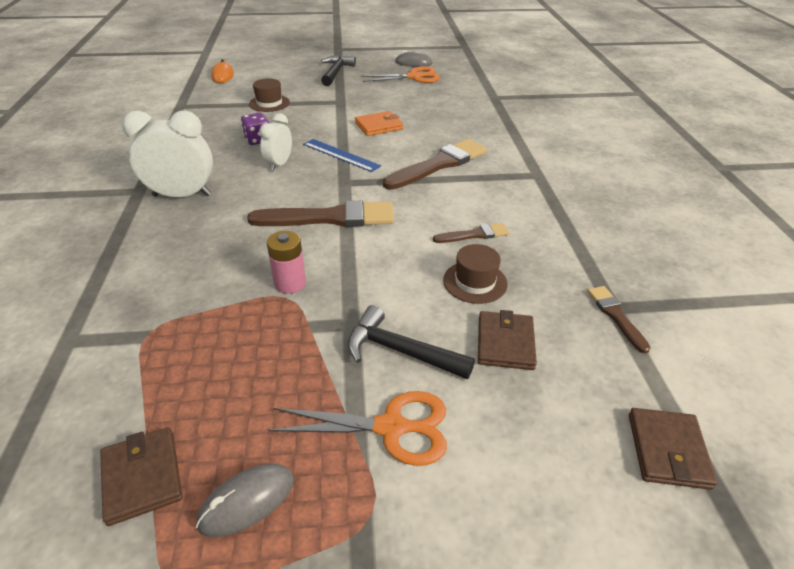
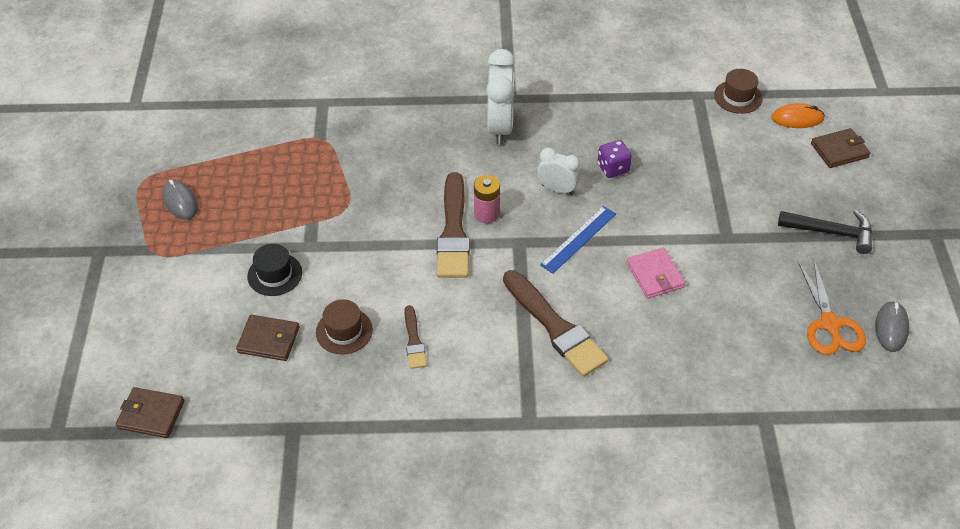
camera: 95 degrees right, 10 degrees up
(142, 477) = (208, 157): brown wallet -> brown wallet (839, 150)
(269, 103) = (713, 170): brown hat -> brown hat (738, 97)
(290, 283) = (362, 209): pink battery -> pink battery (486, 214)
(378, 126) = (655, 275): orange wallet -> pink wallet
(391, 427) = (210, 266): orange scissors -> none
(400, 351) = (274, 274): black hammer -> black hat
(615, 316) = (282, 426): brown brush -> none

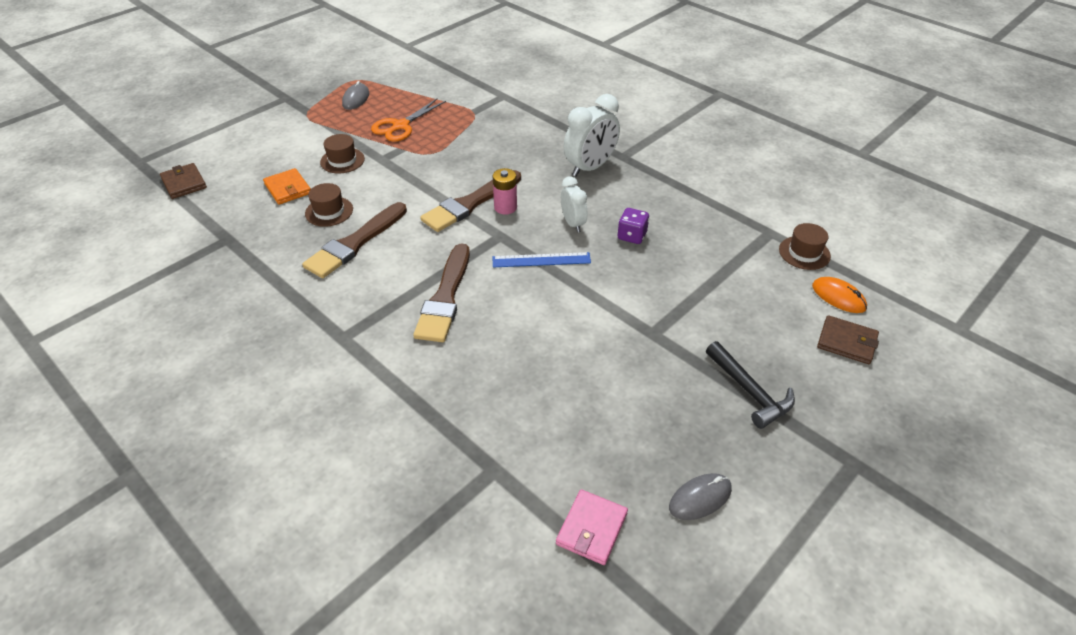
camera: 45 degrees right, 5 degrees down
(268, 340) = (288, 189): brown wallet -> orange wallet
(274, 274) = (342, 160): black hat -> brown hat
(414, 341) = (355, 243): brown brush -> brown brush, size x1.94
(655, 275) = (560, 317): pink wallet -> pink wallet (591, 529)
(829, 324) = (648, 451): orange scissors -> orange scissors (400, 126)

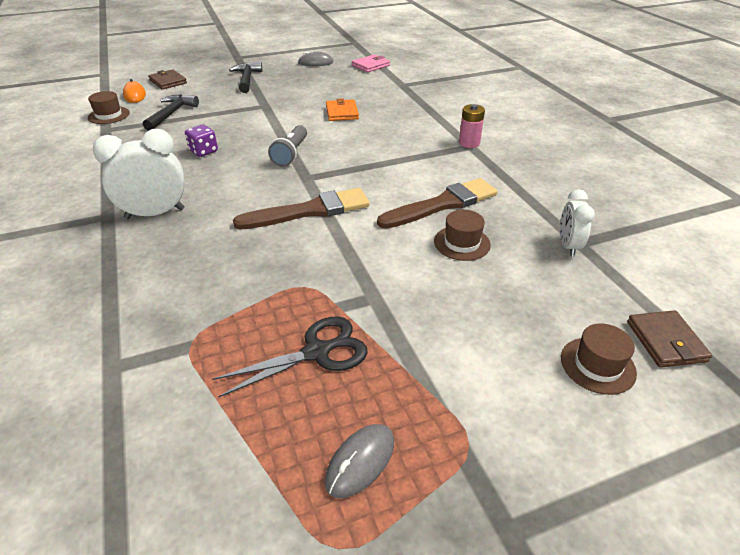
camera: 155 degrees left, 5 degrees down
(288, 189) = (509, 287): orange wallet -> orange wallet (342, 112)
(342, 160) = (428, 311): brown hat -> brown hat (597, 365)
(400, 126) = (316, 352): orange scissors -> black scissors
(445, 298) = (383, 150): brown brush -> none
(505, 207) = (279, 198): pink battery -> pink battery (469, 143)
(541, 260) = (291, 154): blue ruler -> grey flashlight
(573, 223) = (236, 171): white clock -> white clock (568, 246)
(741, 278) = (171, 114): none -> black hammer

